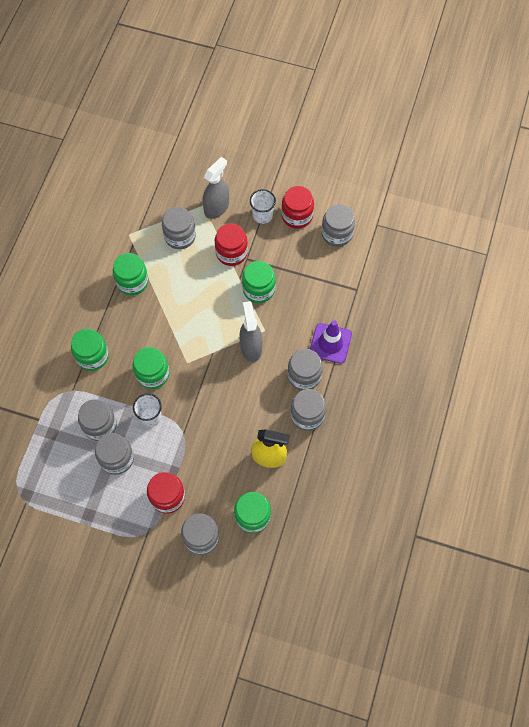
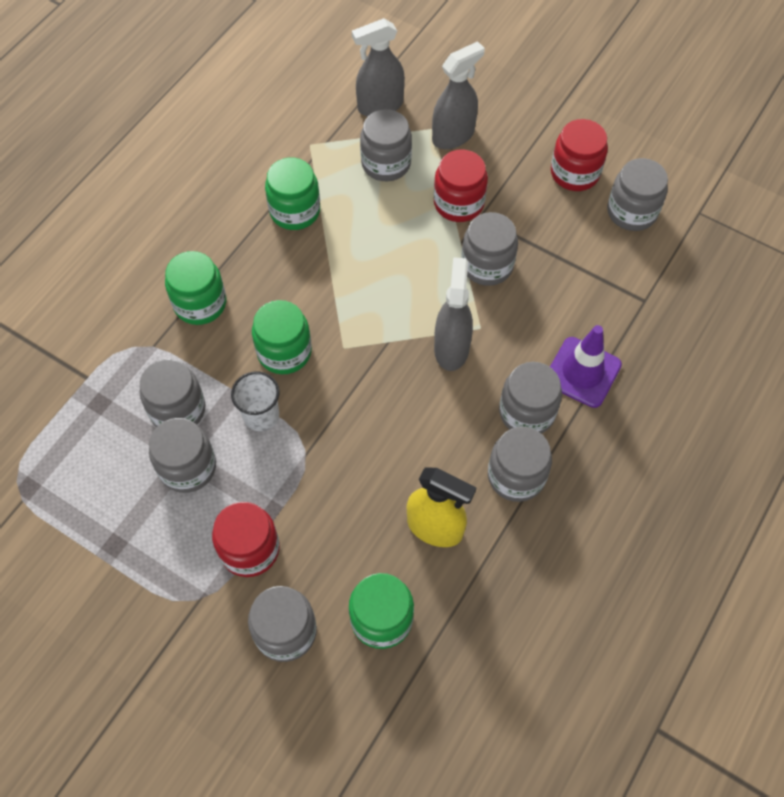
camera: 15 degrees right, 5 degrees down
(165, 197) = (380, 106): none -> grey spray bottle
(258, 289) = (487, 265): green jar -> grey jar
(262, 215) = (521, 161): white cup -> none

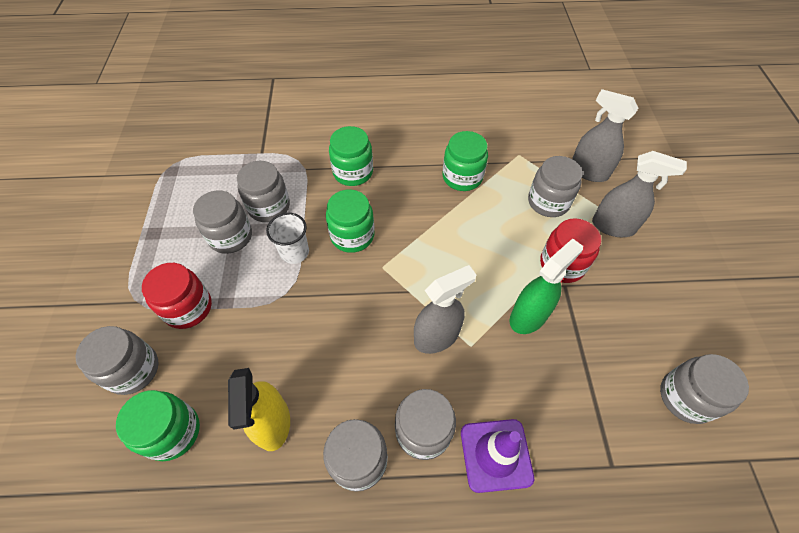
camera: 55 degrees right, 5 degrees down
(487, 265) = (528, 316): grey jar -> green spray bottle
(575, 173) = (673, 327): red jar -> none

